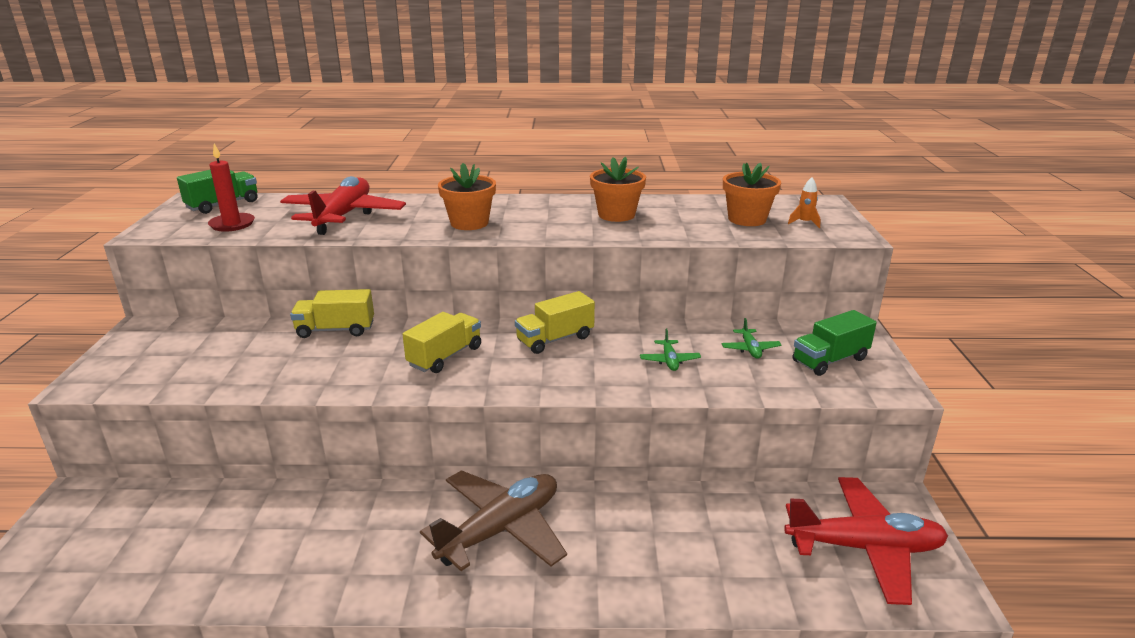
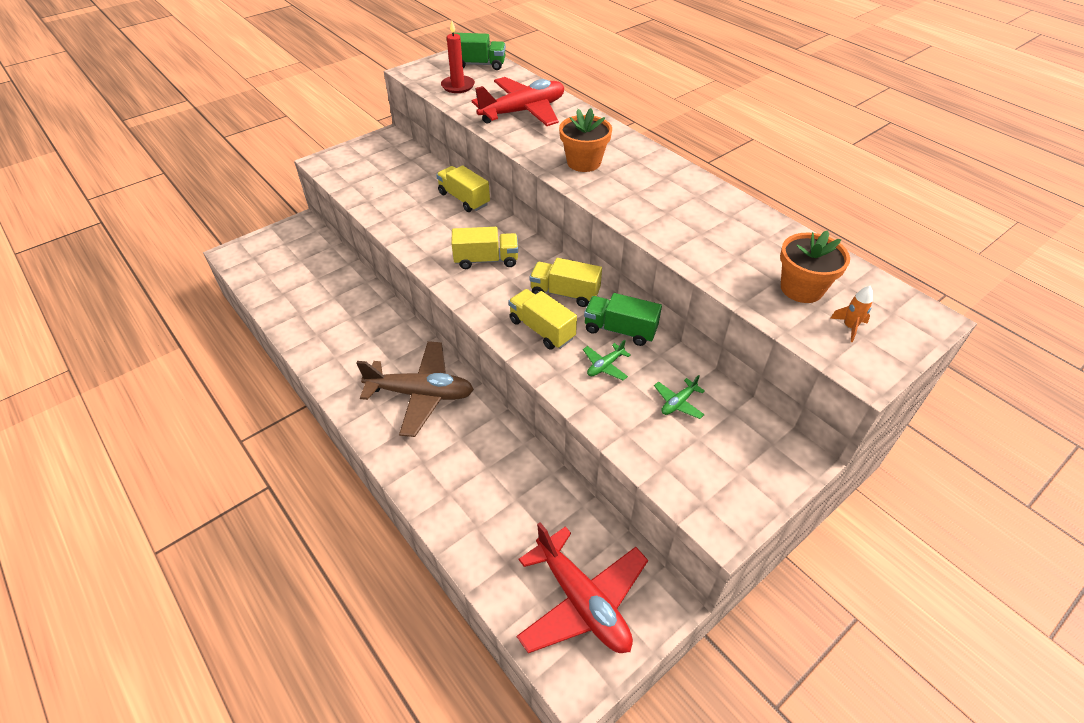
camera: 50 degrees right, 20 degrees up
(583, 370) = (541, 329): none -> yellow truck
(616, 215) = (700, 216): orange flower pot -> none
(830, 360) = (721, 461): green truck -> green truck (620, 330)

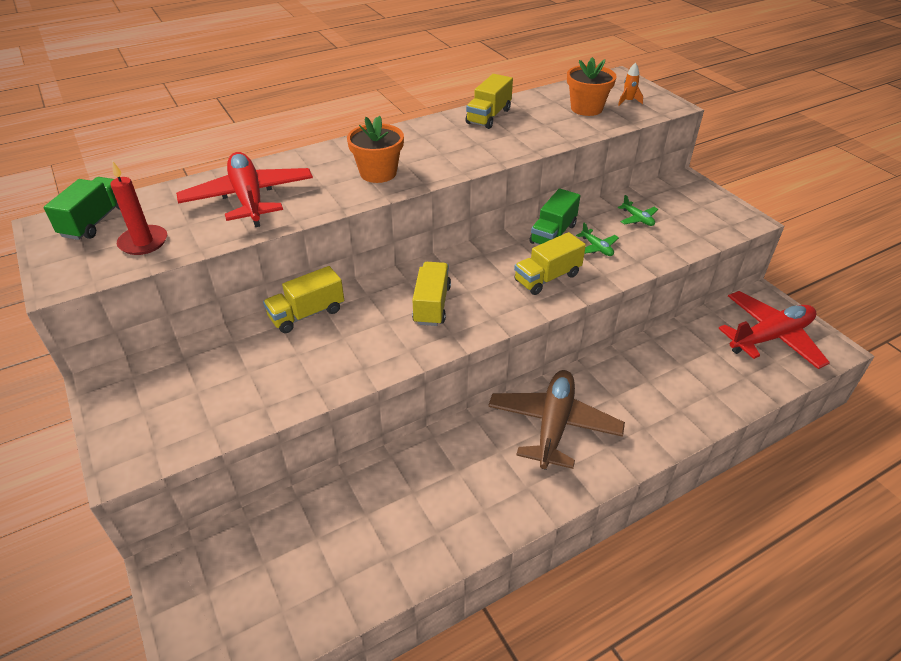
camera: 80 degrees left, 5 degrees down
(565, 293) = (498, 258): yellow truck -> yellow truck (488, 116)

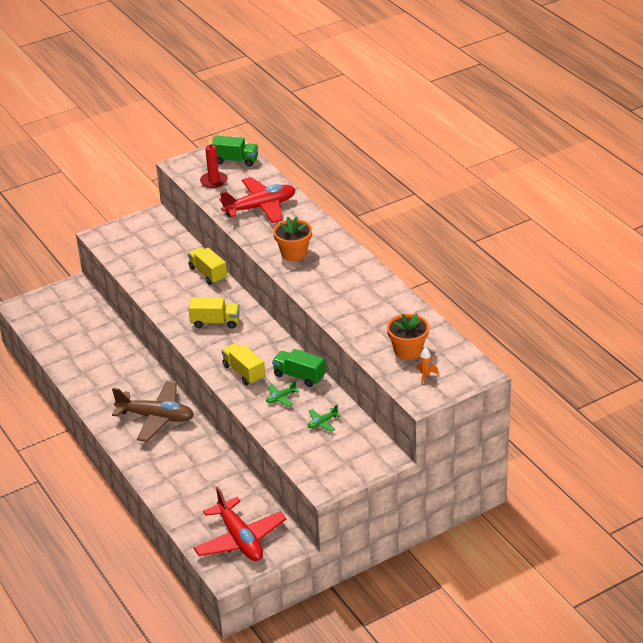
camera: 90 degrees right, 5 degrees down
(488, 116) = (387, 298): yellow truck -> none

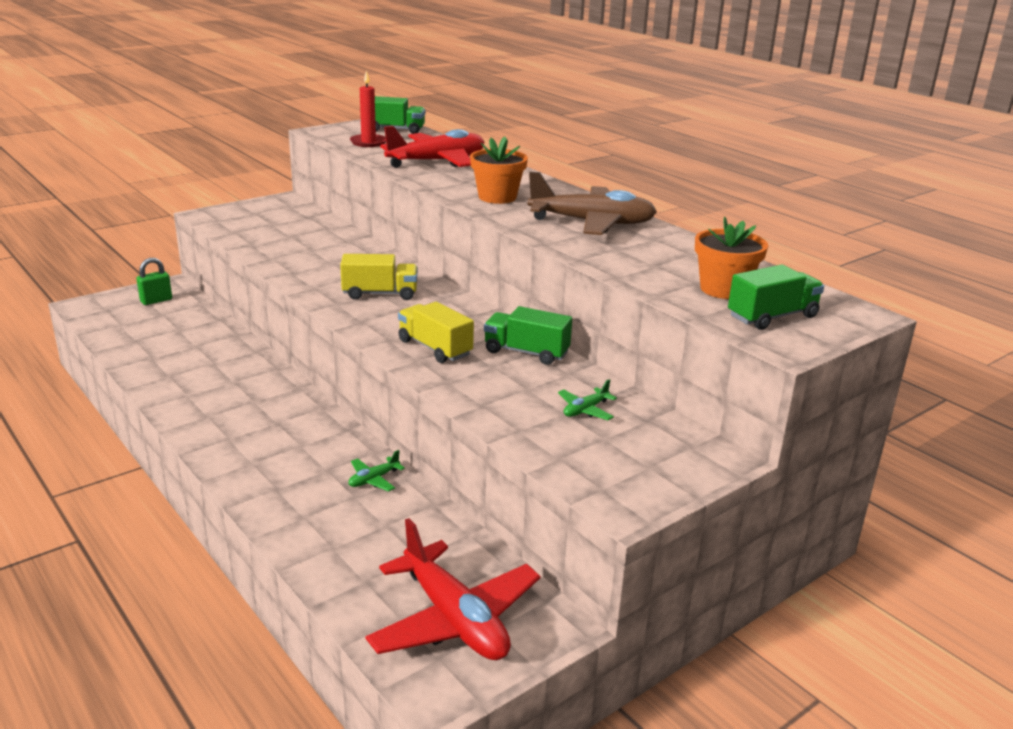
camera: 10 degrees left, 10 degrees down
(67, 301) = (156, 300): none -> green padlock
(156, 417) = (285, 430): brown plane -> brown plane (592, 223)
(208, 273) = (363, 248): yellow truck -> none
(281, 398) = (504, 378): green plane -> green plane (373, 479)
(425, 375) = (772, 317): orange rocket -> green truck

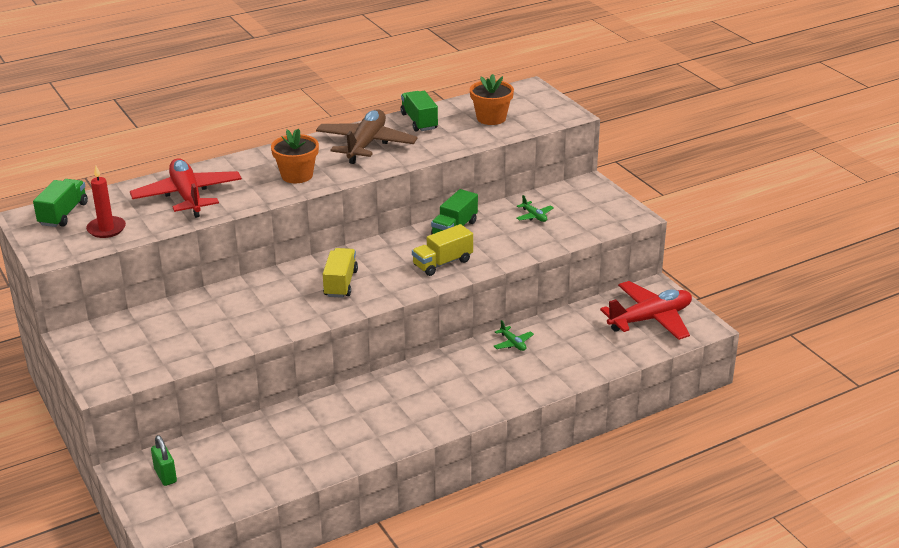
camera: 80 degrees left, 5 degrees up
(772, 317) = (531, 111): green truck -> green truck (419, 121)

